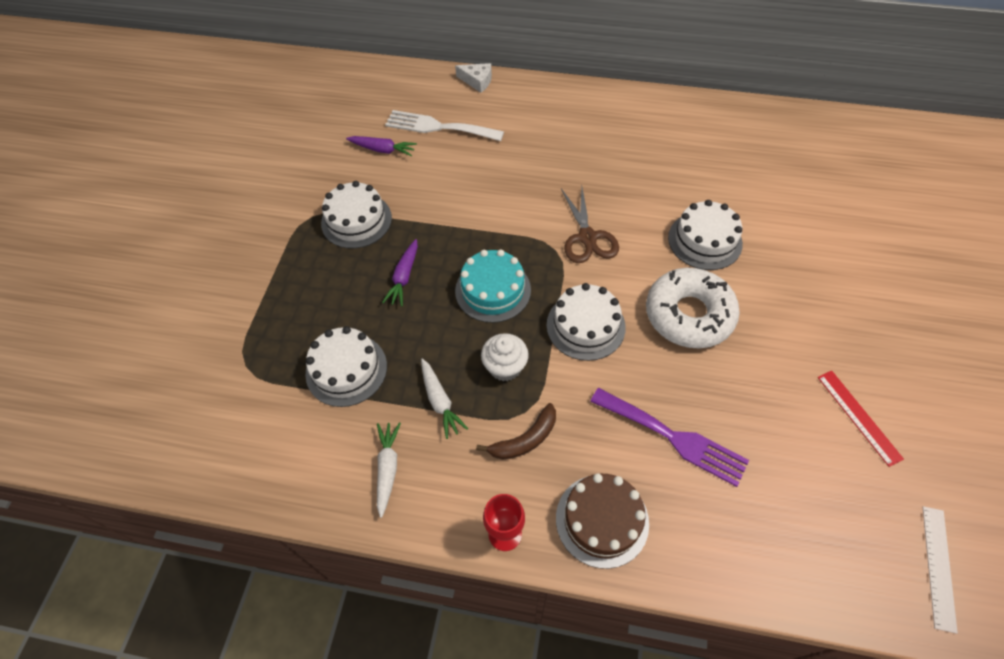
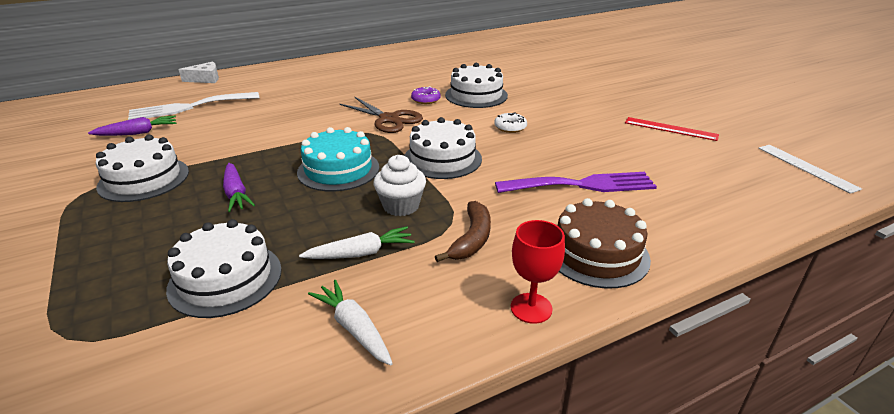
camera: 40 degrees left, 25 degrees down
(440, 401) = (361, 253): white carrot -> white carrot turned 45 degrees counterclockwise
(647, 222) = (426, 99): none -> purple donut
(689, 315) = (510, 127): white donut -> white donut, size x0.40

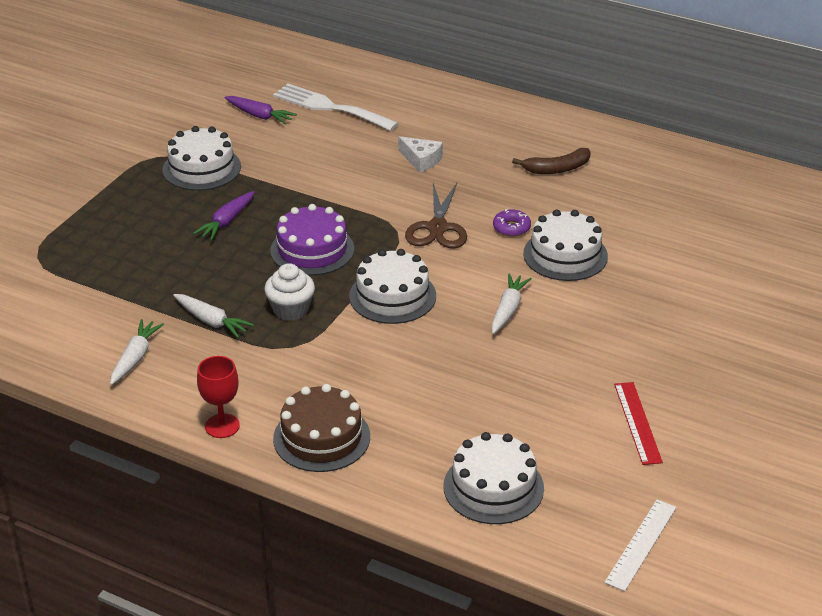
camera: 55 degrees right, 5 degrees up
(205, 79) = (395, 75): white cheese -> white cheese (421, 160)
(225, 279) = (132, 279): white cake -> white cake (493, 487)
(338, 170) = (312, 250): turquoise cake -> purple cake
(472, 239) = (280, 366): brown banana -> brown banana (556, 169)
(510, 127) = (508, 309): white donut -> white carrot
(582, 185) = (431, 396): purple fork -> none

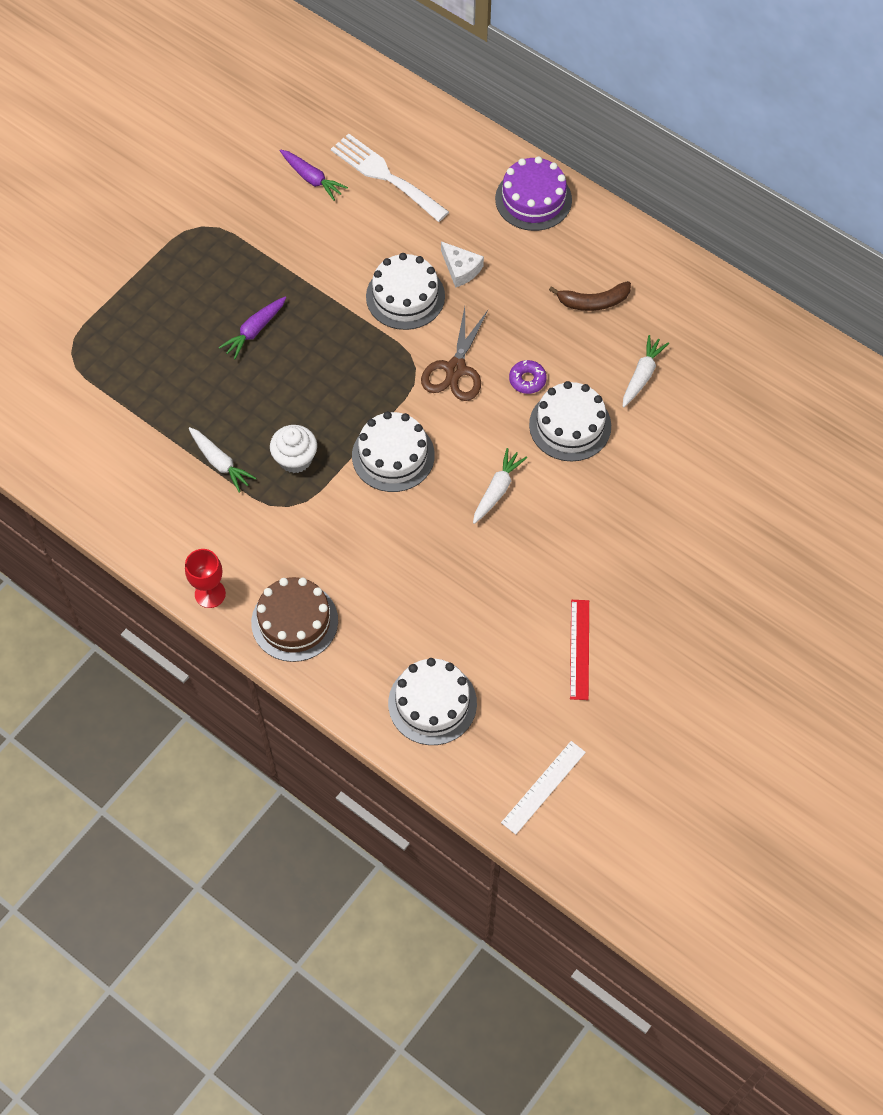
camera: 10 degrees right, 25 degrees up
(135, 357) = (145, 498): white carrot -> white carrot (642, 375)
(201, 168) = (242, 250): white cake -> white cake (405, 296)
(312, 250) = (329, 382): purple cake -> purple cake (533, 199)

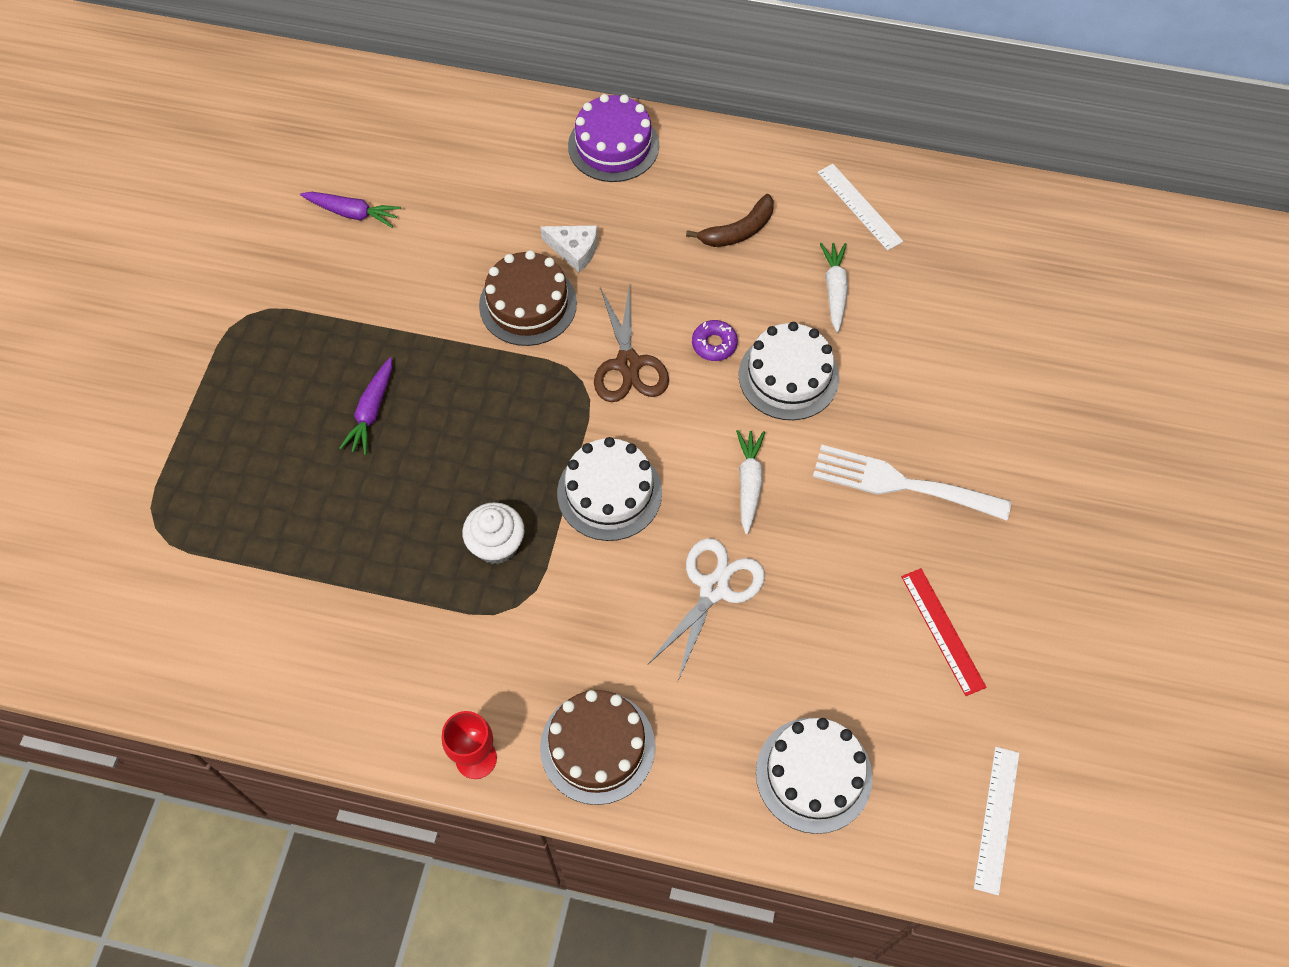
camera: 25 degrees left, 0 degrees up
(220, 463) = (408, 587): white carrot -> none
(385, 175) = (435, 179): white fork -> white fork (900, 483)
(405, 296) = (528, 304): white cake -> brown cake
(431, 552) = (714, 588): none -> white scissors
(699, 319) = (859, 206): none -> white ruler

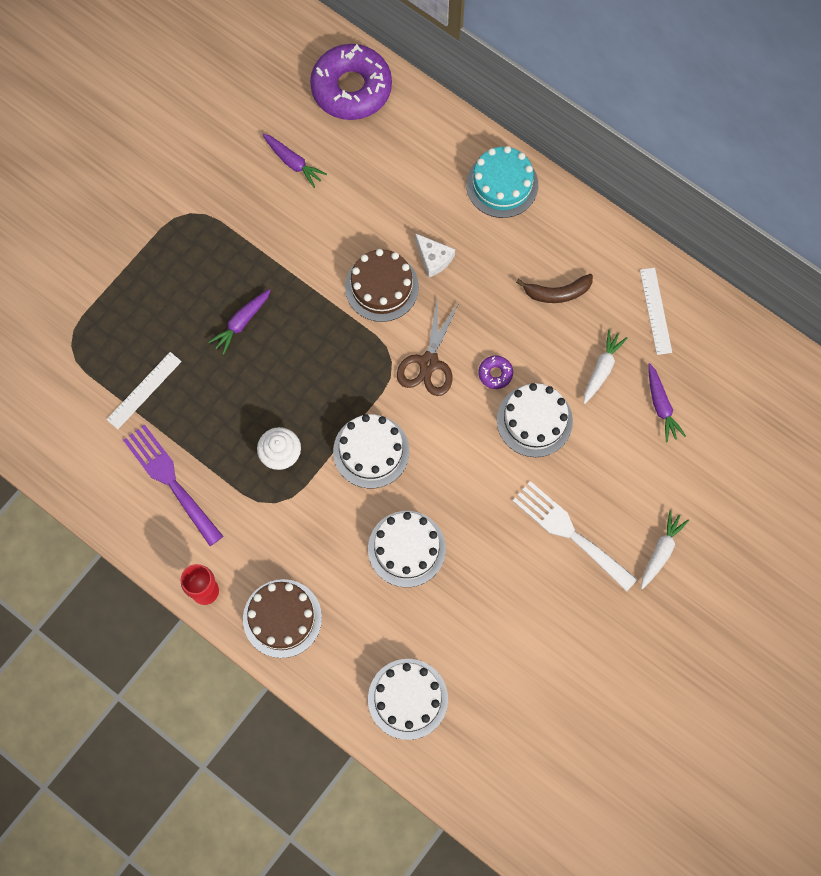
camera: 25 degrees right, 10 degrees up
(364, 638) = (170, 480): none -> purple fork
(386, 112) = (351, 88): none -> purple donut
(613, 145) = (502, 184): purple cake -> turquoise cake
(714, 588) = (406, 548): white scissors -> white cake
(749, 483) = (467, 486): white carrot -> white carrot (661, 551)
(924, 302) = (661, 406): none -> purple carrot
(942, 631) = (541, 646): red ruler -> none
(996, 819) = (507, 780): white ruler -> white ruler (144, 390)

